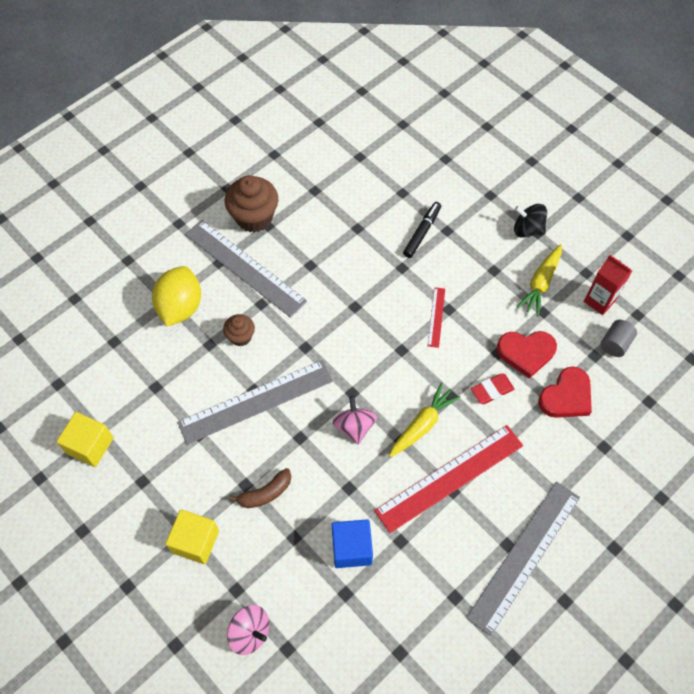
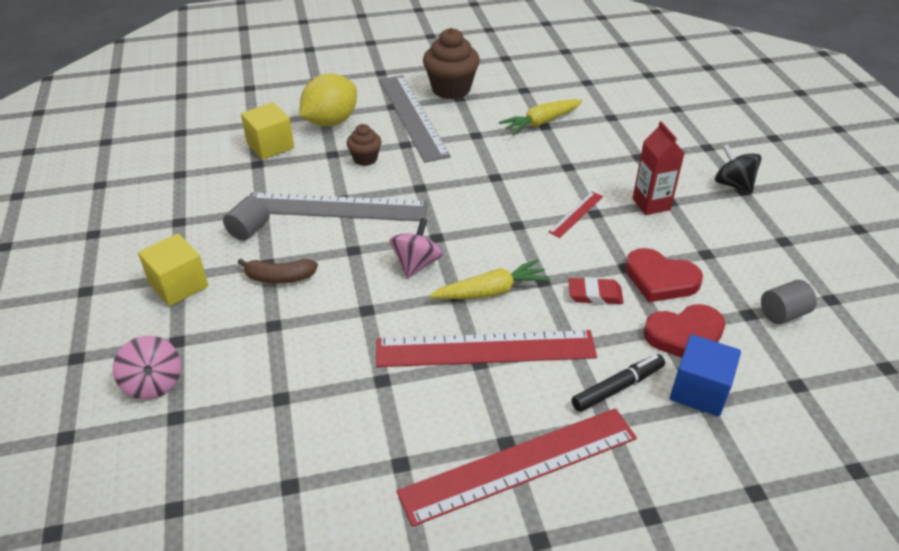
camera: 30 degrees right, 20 degrees down
(90, 445) = (162, 180): yellow cube -> yellow cube (270, 146)
(205, 460) = (249, 230): none -> grey cylinder
(351, 548) = (323, 361): blue cube -> blue cube (699, 391)
(422, 232) = (610, 149): black marker -> black marker (618, 387)
(524, 556) = (520, 465): grey ruler -> red ruler
(541, 283) = (719, 230): yellow carrot -> yellow carrot (541, 122)
(599, 301) = (786, 269): red carton -> red carton (651, 204)

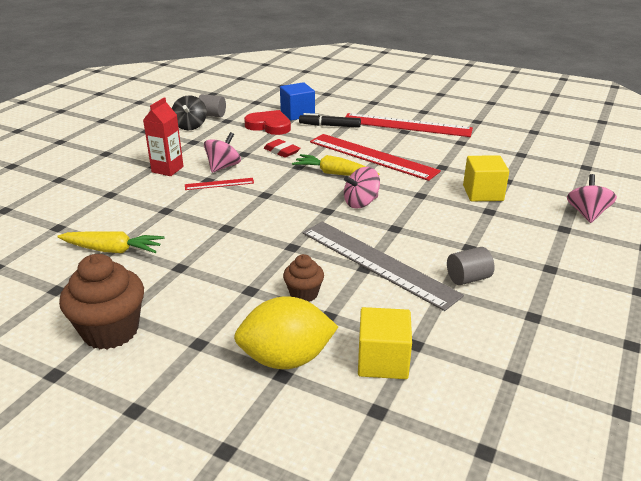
camera: 140 degrees left, 10 degrees down
(178, 285) = (551, 261): yellow cube -> yellow cube (483, 193)
(279, 277) = (466, 234): brown banana -> none
(412, 116) = (199, 317): grey ruler -> none
(611, 236) = (223, 167): none -> pink spinning top
(660, 279) = (237, 143): red heart -> none
(733, 184) = (102, 157): black spinning top -> black spinning top (190, 126)

